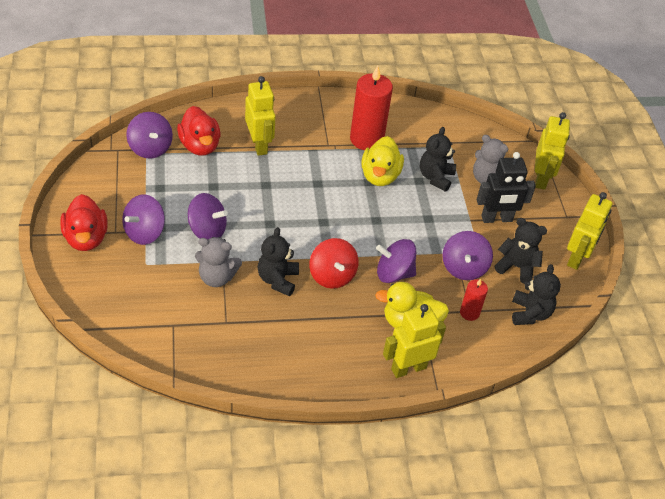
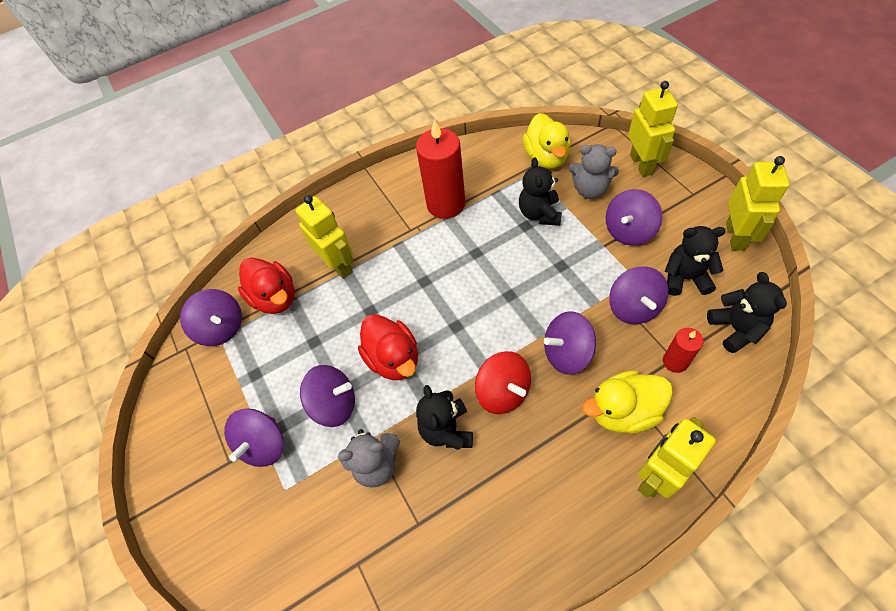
camera: 10 degrees left, 10 degrees up
(86, 238) = (197, 490): red duck -> red duck (393, 359)
(380, 176) = (483, 240): yellow duck -> yellow duck (546, 157)
(496, 219) = (629, 231): black robot -> purple spinning top

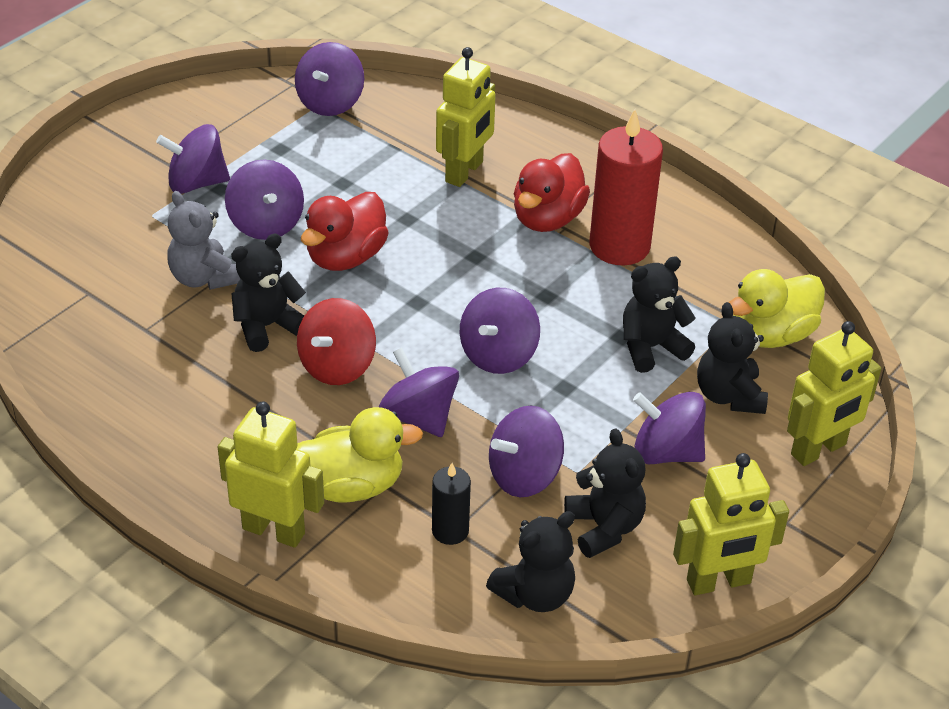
camera: 60 degrees right, 15 degrees down
(275, 298) = (391, 132): red duck -> red duck (547, 219)
(522, 293) = (498, 355): none -> purple spinning top
(590, 190) = (729, 396): grey teddy bear -> black teddy bear
(623, 411) = (352, 486): yellow duck -> yellow duck turned 120 degrees clockwise
(675, 362) = (450, 531): red candle -> black candle

